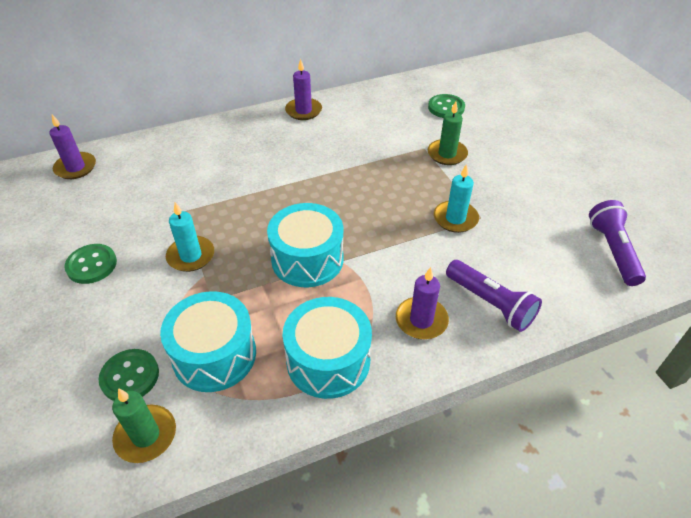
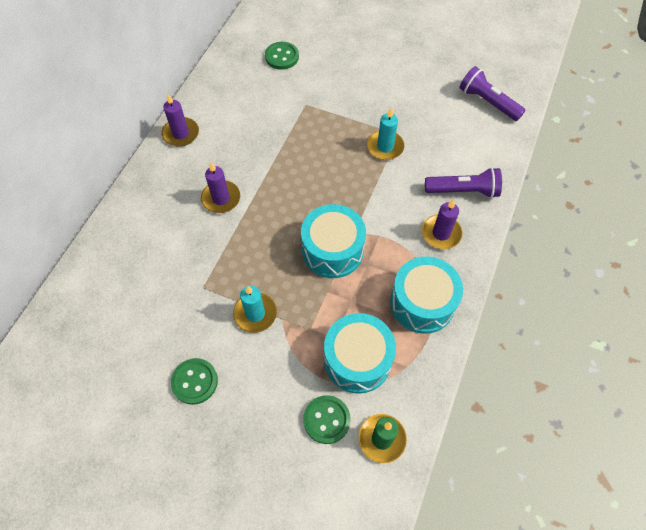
camera: 45 degrees left, 15 degrees up
(75, 168) = (61, 326): purple candle -> purple candle (221, 198)
(447, 154) = (326, 98): green candle -> none

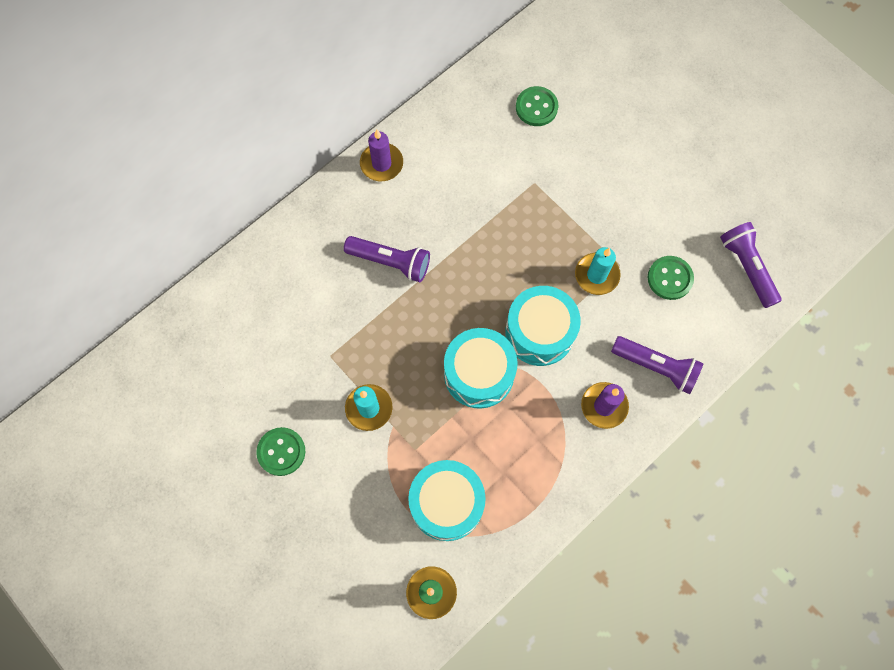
camera: 25 degrees right, 10 degrees up
(221, 198) = (390, 262): purple candle -> purple flashlight
(326, 420) = (388, 549): green button -> green button (670, 278)
(422, 303) = (542, 474): turquoise drum -> turquoise drum (539, 332)

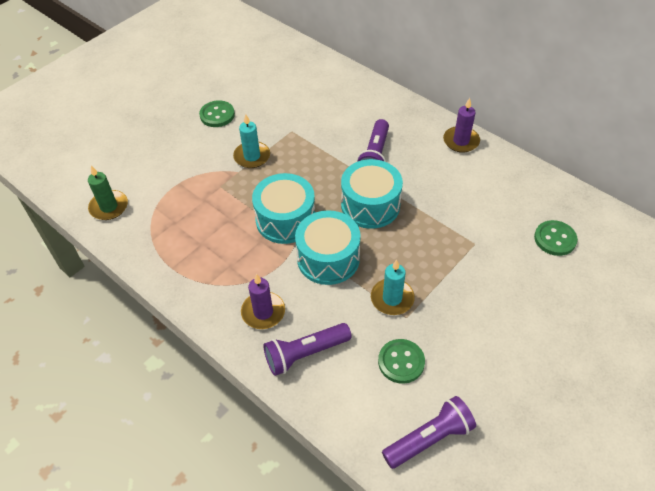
camera: 85 degrees right, 20 degrees down
(446, 503) = (177, 209): turquoise drum -> turquoise drum (370, 205)
(656, 367) = (305, 353): purple flashlight -> purple flashlight turned 45 degrees clockwise

